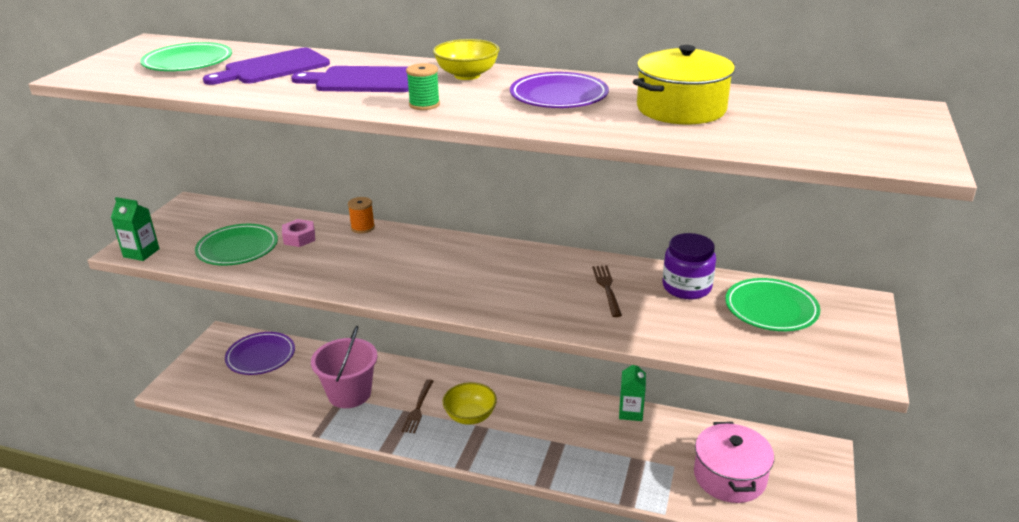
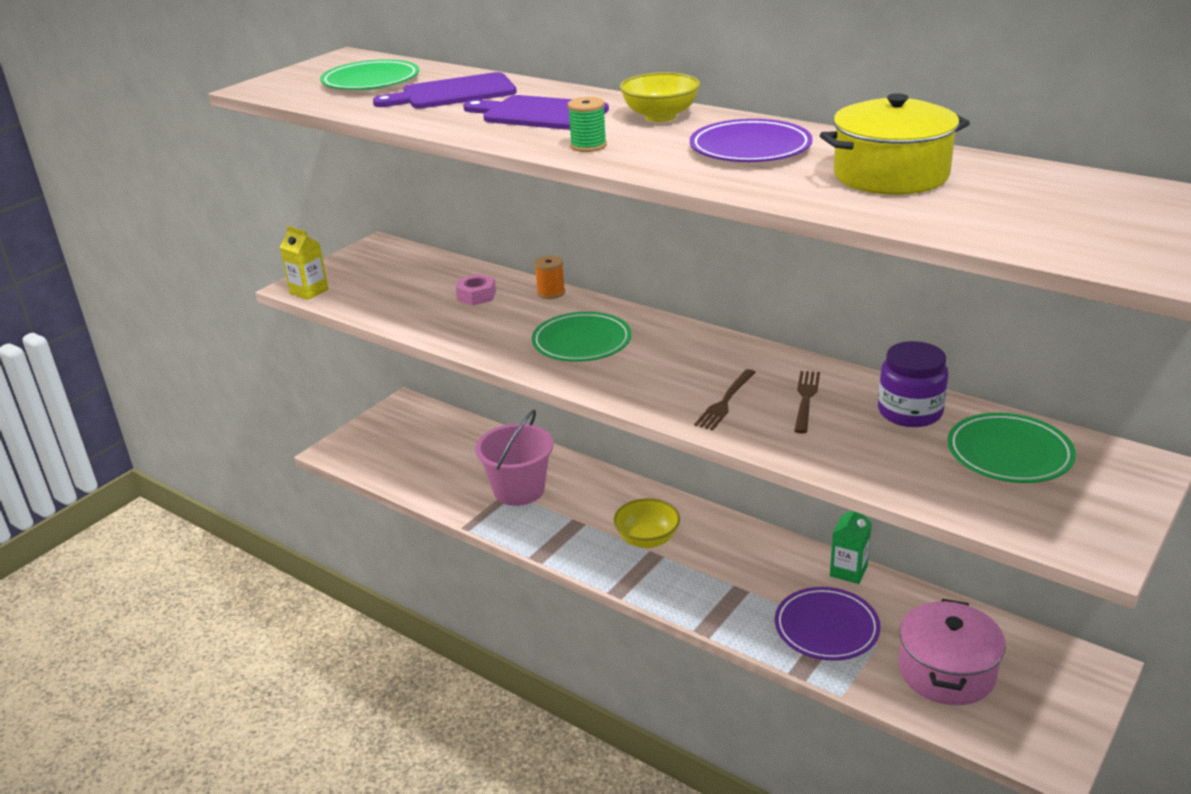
camera: 20 degrees right, 0 degrees up
(141, 253) = (309, 291): green carton -> yellow carton
(237, 249) = (407, 299): green plate -> green plate (582, 342)
(261, 356) = (437, 433): purple plate -> purple plate (826, 628)
(418, 408) = (590, 520): brown fork -> brown fork (725, 402)

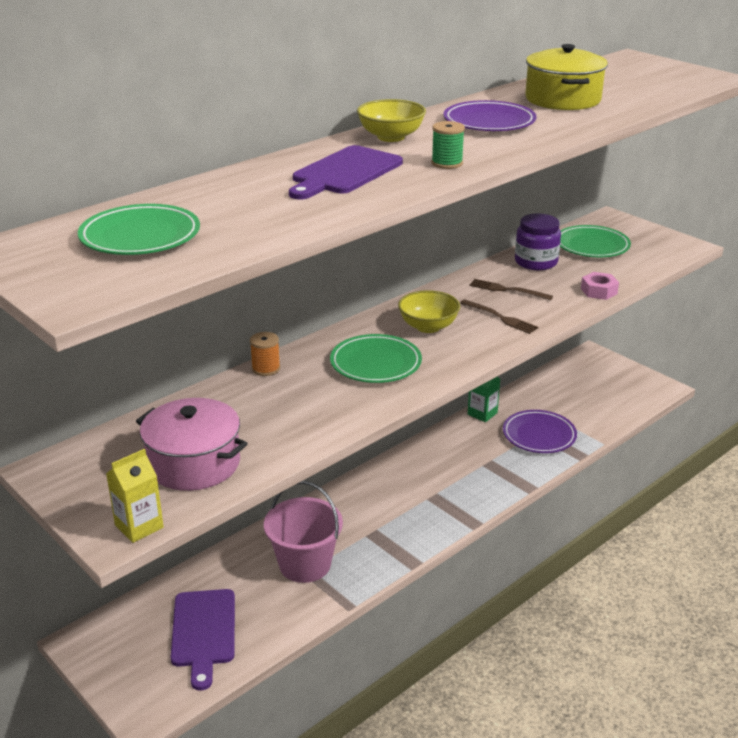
camera: 80 degrees left, 0 degrees up
(453, 93) = (237, 201): purple cutting board -> purple cutting board (203, 632)
(476, 296) = (241, 410): pink nut -> pink nut (599, 291)
(647, 539) = (412, 498): yellow bowl -> yellow bowl (428, 327)
(946, 671) = (587, 401): pink pot -> pink pot (194, 463)

